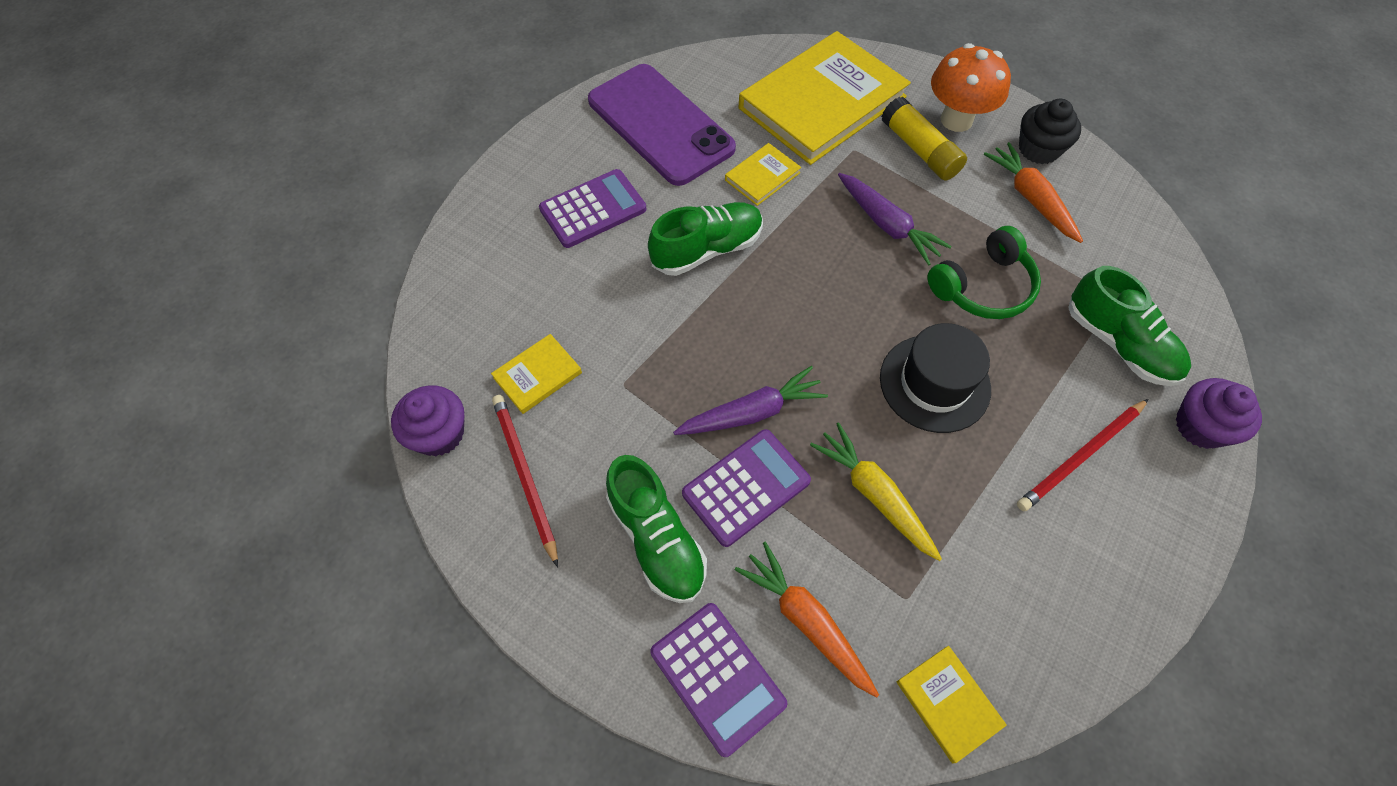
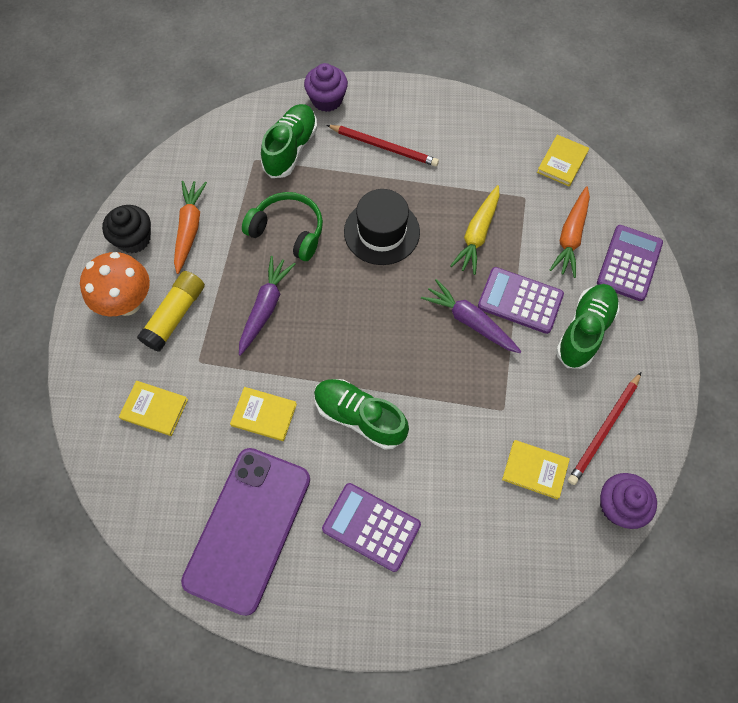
camera: 120 degrees left, 5 degrees up
(822, 102) = (154, 409): yellow book -> yellow book, size x0.42
(1031, 199) = (189, 229): orange carrot -> orange carrot turned 150 degrees clockwise

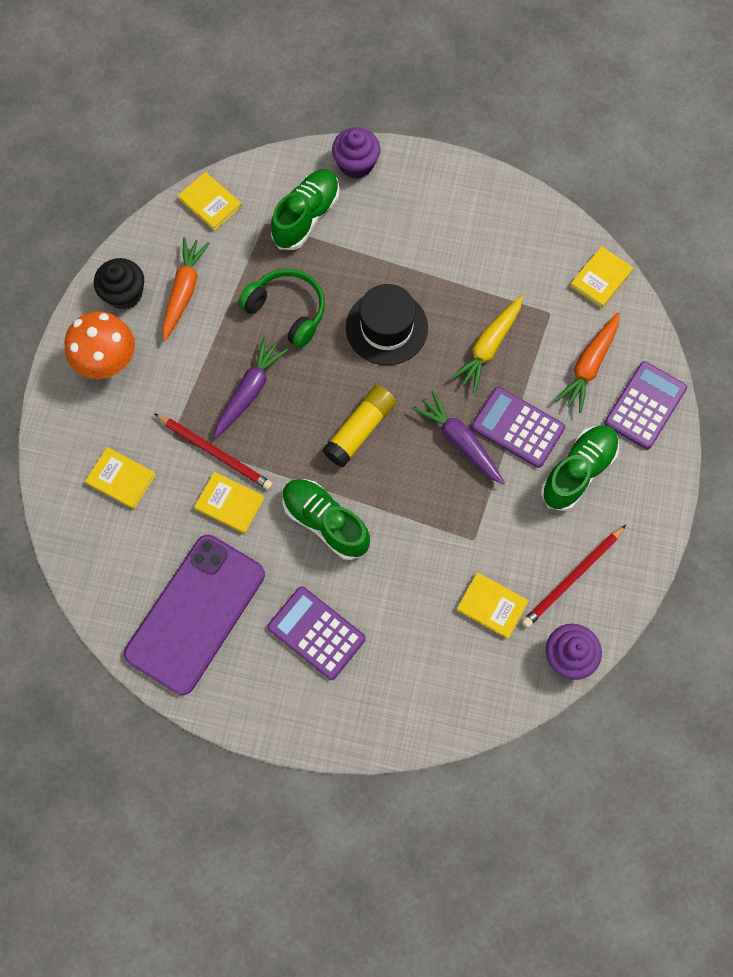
camera: 10 degrees right, 5 degrees up
(175, 315) = (155, 384): yellow glue stick -> yellow glue stick (360, 430)
(201, 150) = (210, 203): none -> yellow book
(384, 147) = (408, 230): red pencil -> red pencil (215, 453)

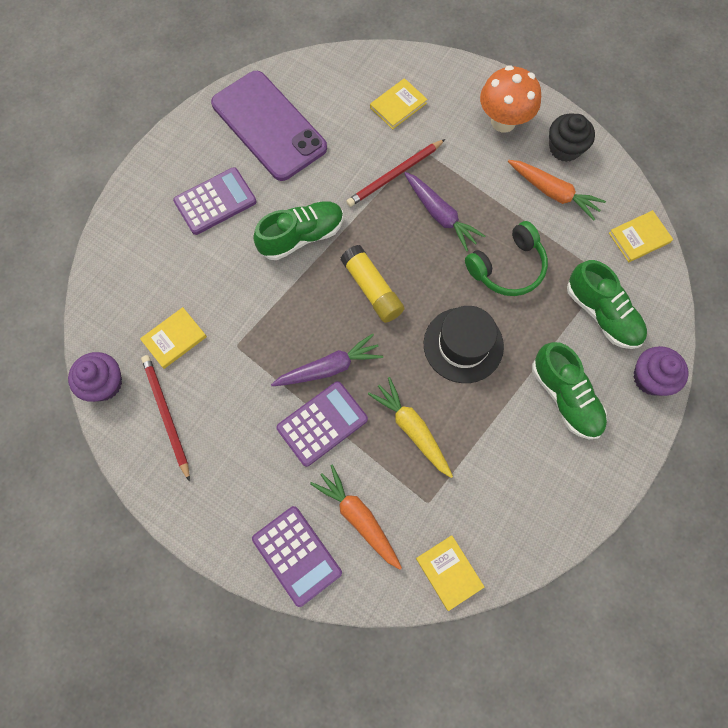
camera: 110 degrees right, 0 degrees up
(229, 503) = (347, 173): yellow book -> none
(578, 471) = (258, 461): green shoe -> green shoe (565, 397)

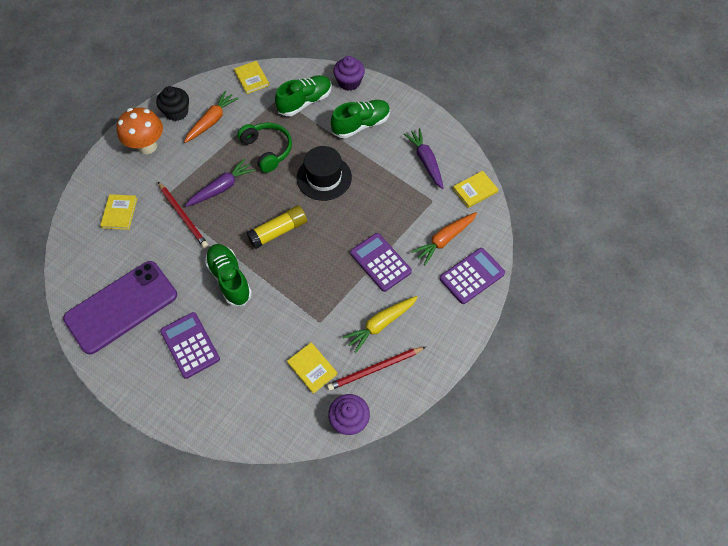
camera: 90 degrees left, 10 degrees down
(329, 367) = (339, 259): purple carrot -> purple carrot (426, 161)
(398, 105) = (119, 213): yellow book -> yellow book turned 45 degrees clockwise
(412, 429) = (383, 208): yellow carrot -> yellow carrot (381, 324)

